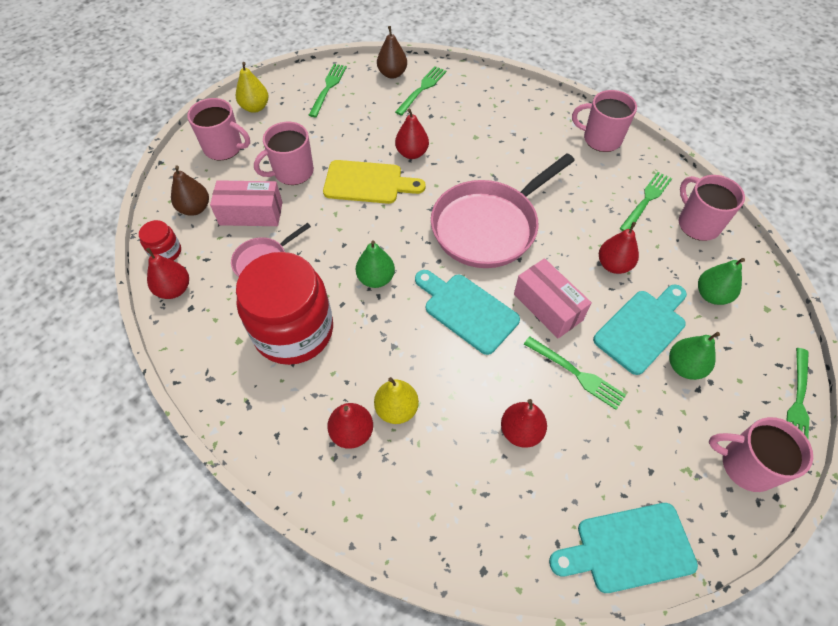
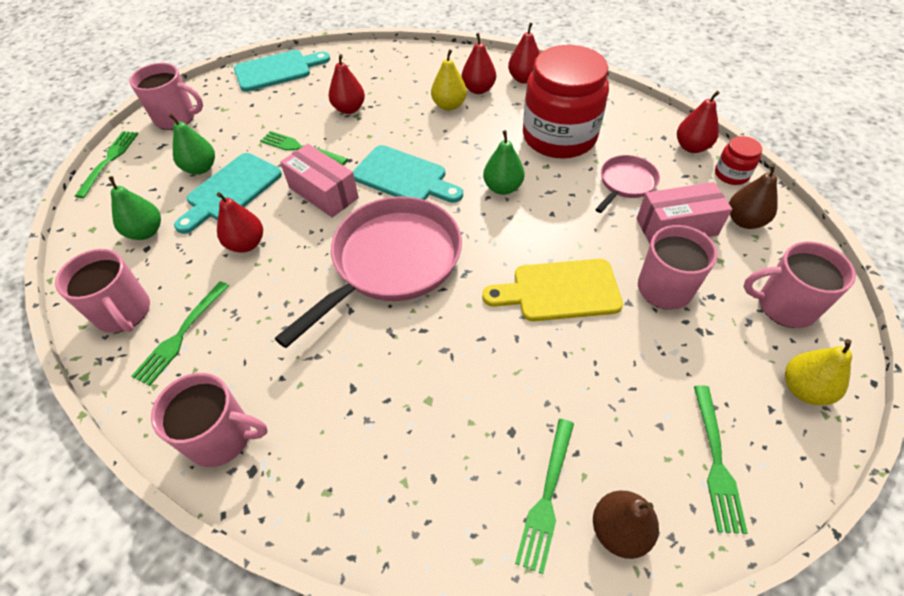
camera: 170 degrees right, 5 degrees down
(412, 153) = (517, 349): red pear -> red pear (524, 79)

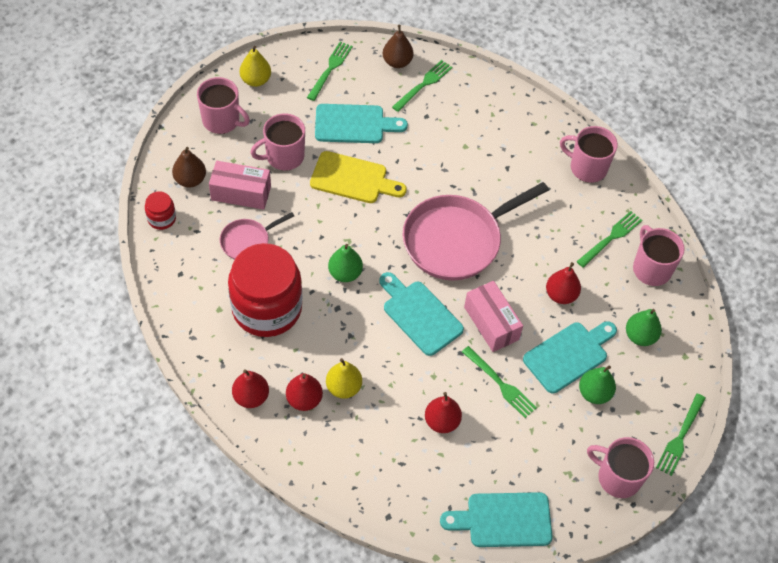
camera: 165 degrees left, 5 degrees up
(610, 372) = (354, 124): none -> turquoise cutting board
(691, 147) = (167, 255): red pear -> none

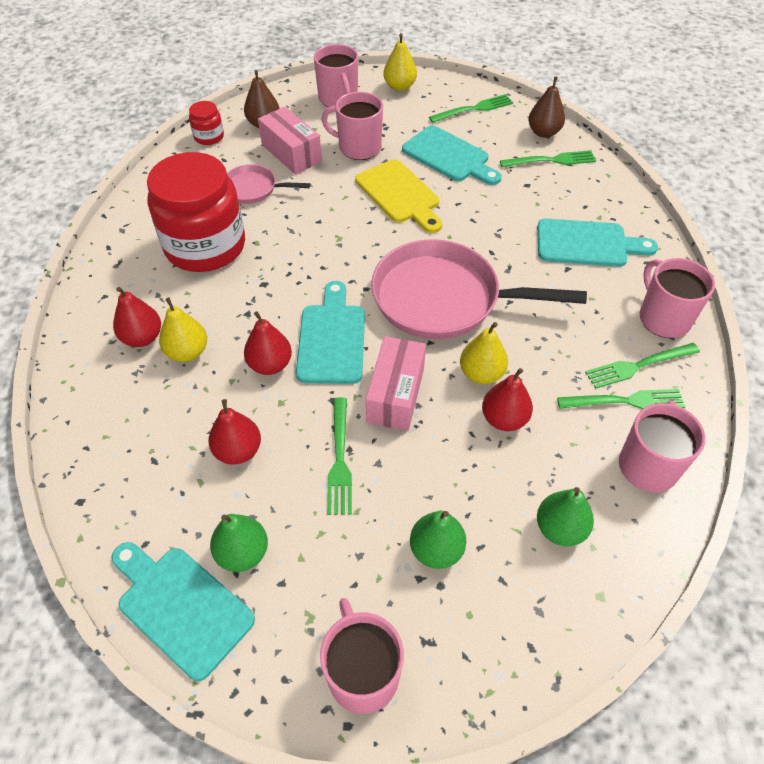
camera: 45 degrees right, 5 degrees down
(251, 397) = (104, 304): red pear -> red pear (270, 364)
(345, 273) = (304, 261): green pear -> green pear (242, 553)
(524, 275) = (481, 374): none -> yellow pear
(568, 355) = (448, 486): turquoise cutting board -> turquoise cutting board (587, 244)
(680, 437) = (497, 692): green fork -> green fork (638, 365)

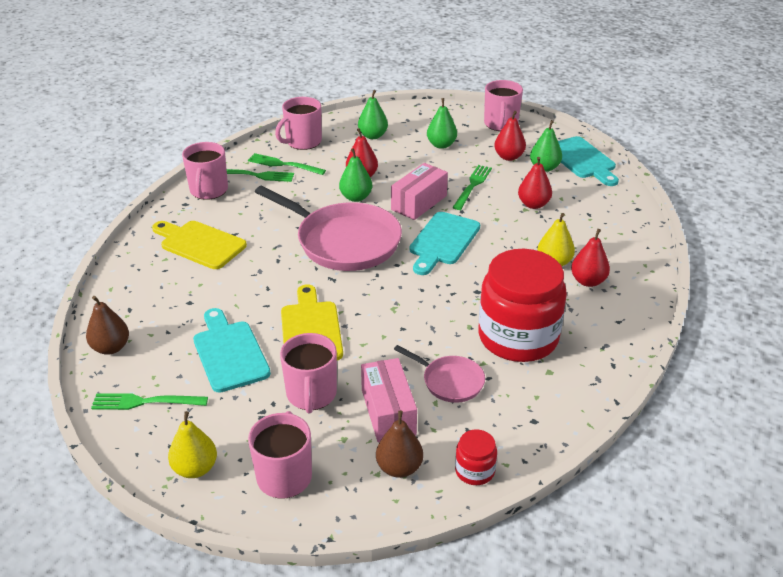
camera: 155 degrees left, 15 degrees down
(270, 364) = (495, 239): red pear -> red pear (509, 157)
(358, 147) = (311, 395): pink mug -> pink mug turned 45 degrees clockwise
(481, 374) = (356, 197): yellow pear -> green pear
(551, 160) = (141, 317): green fork -> none
(587, 244) = (199, 244): turquoise cutting board -> yellow cutting board

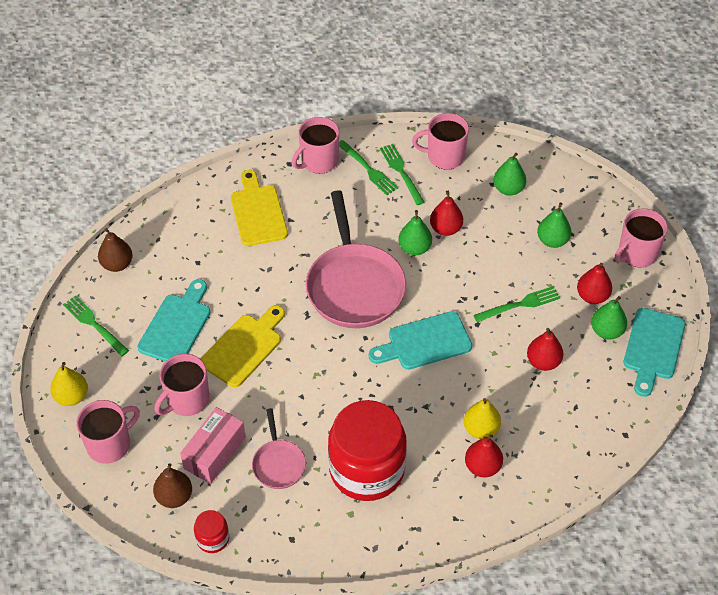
camera: 45 degrees right, 15 degrees up
(419, 203) = (455, 290): pink box -> none

